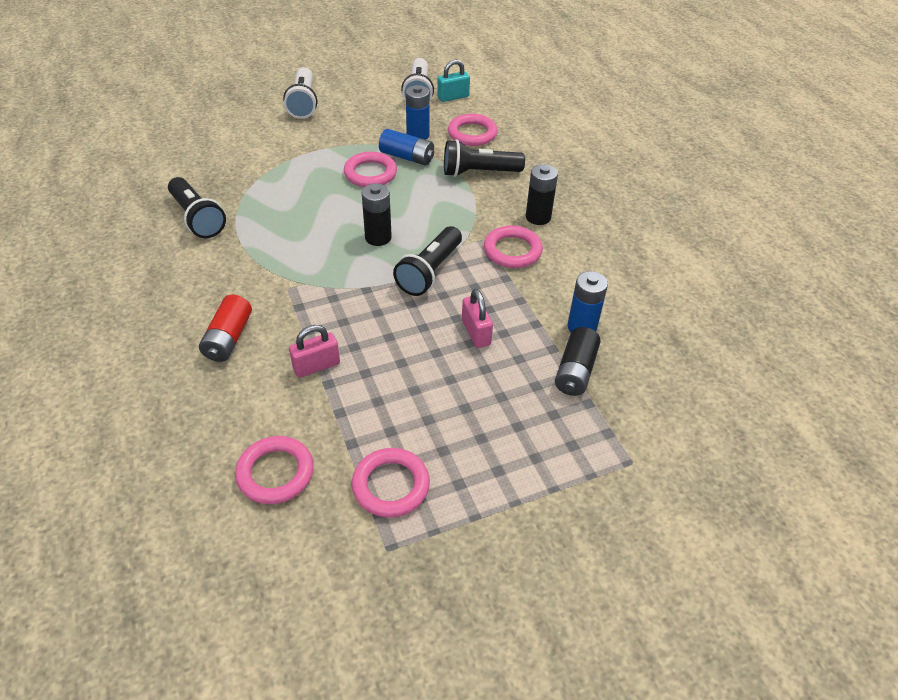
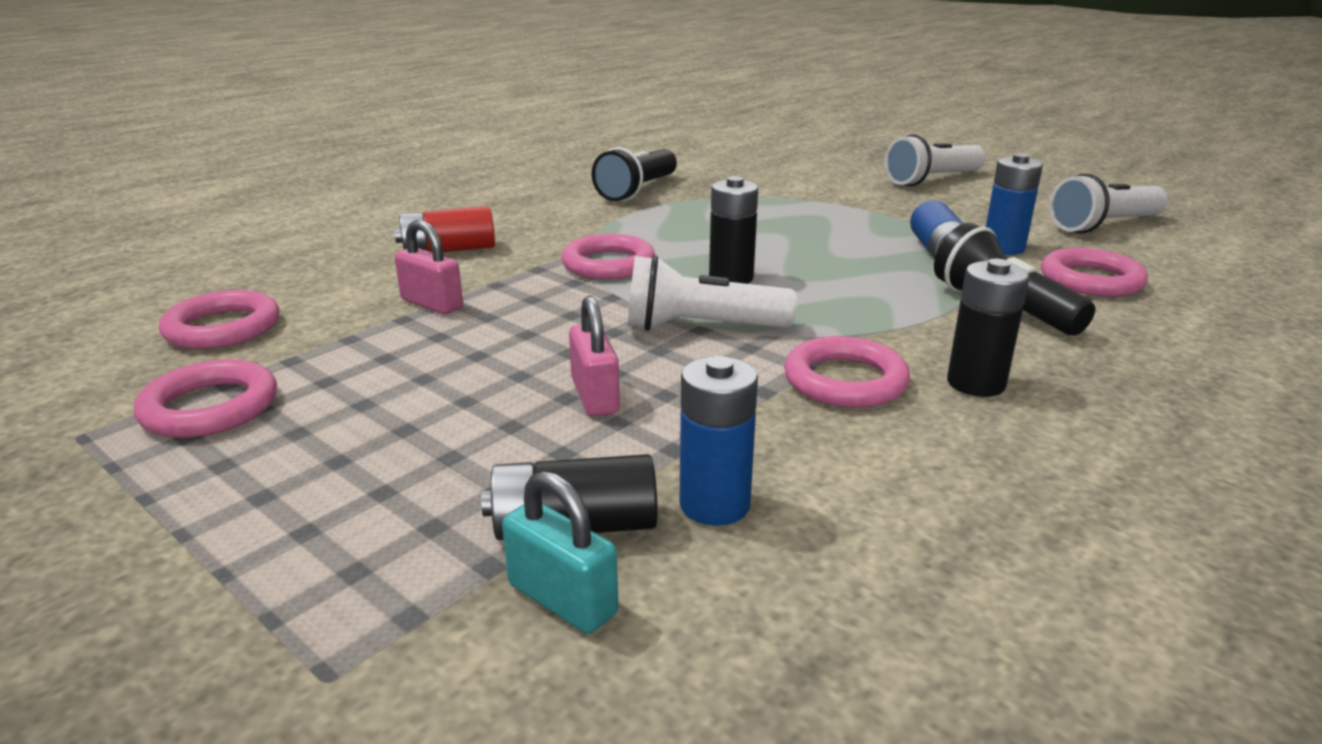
camera: 65 degrees right, 20 degrees down
(370, 173) = (860, 242): pink ring -> pink ring (608, 264)
(430, 272) = (701, 328): black flashlight -> white flashlight
(453, 97) = (1150, 247): turquoise padlock -> turquoise padlock (562, 599)
(476, 332) = (595, 396): pink padlock -> pink padlock turned 60 degrees counterclockwise

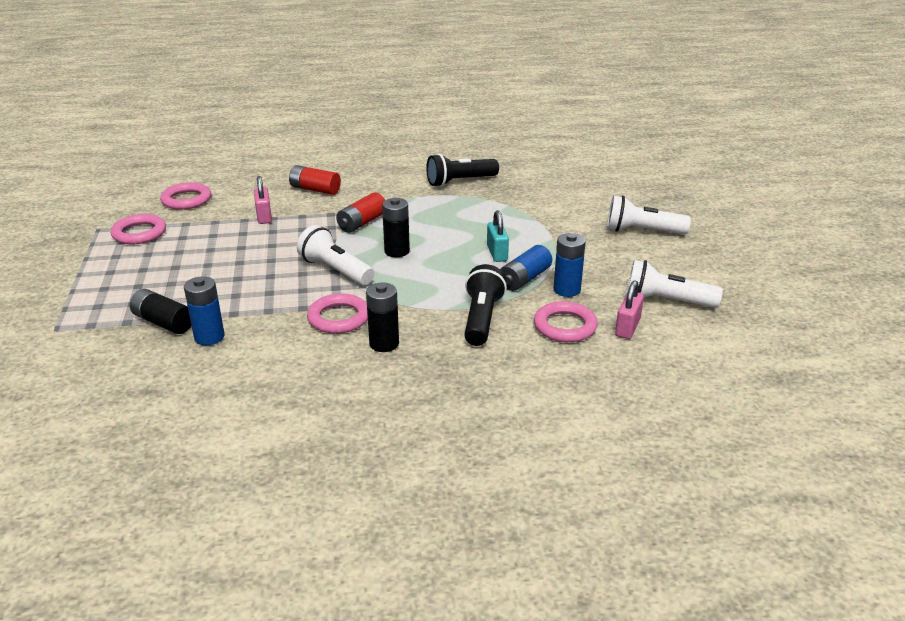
camera: 40 degrees right, 5 degrees up
(562, 599) = (127, 340): turquoise padlock -> turquoise padlock (497, 253)
(595, 396) = (246, 282): pink padlock -> pink padlock (627, 327)
(608, 264) = (362, 223): pink ring -> red battery

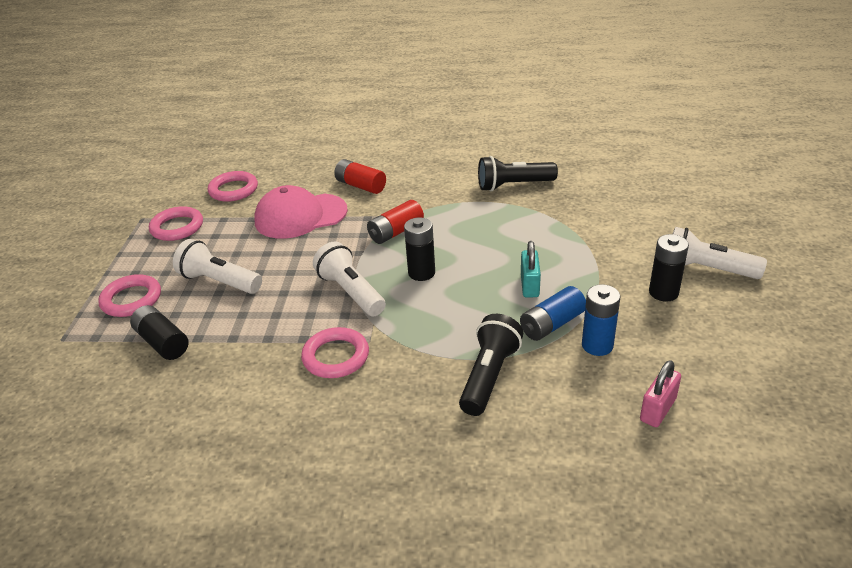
camera: 15 degrees right, 5 degrees up
(209, 337) = (199, 367): blue battery -> none
(264, 216) = (300, 216): pink padlock -> pink cap
(384, 344) = (373, 398): black battery -> black battery (663, 292)
(565, 326) = (582, 398): pink ring -> pink ring (131, 299)
(666, 301) = (714, 375): white flashlight -> white flashlight (219, 281)

